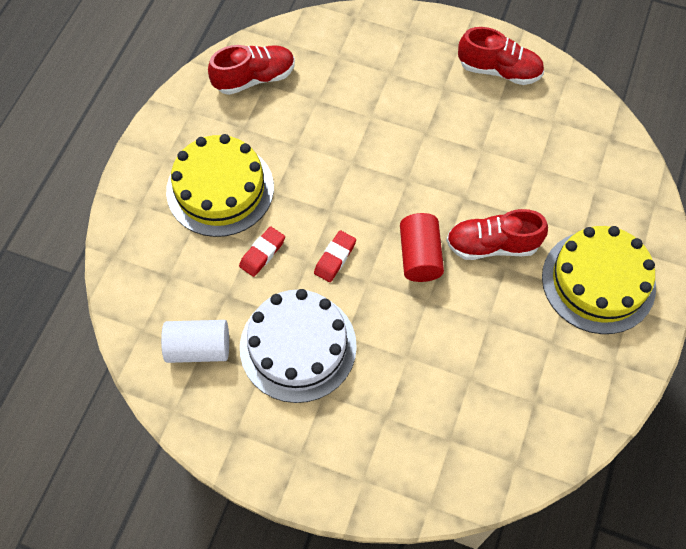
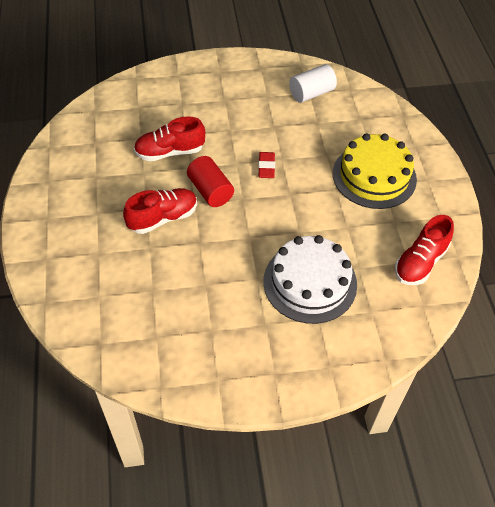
camera: 150 degrees right, 10 degrees down
(262, 253) = (315, 151): red eraser -> none
(298, 346) = (255, 115): white cake -> white cake (310, 282)
(499, 70) = (226, 365): red shoe -> red shoe (170, 152)
(598, 281) = (75, 225): yellow cake -> none

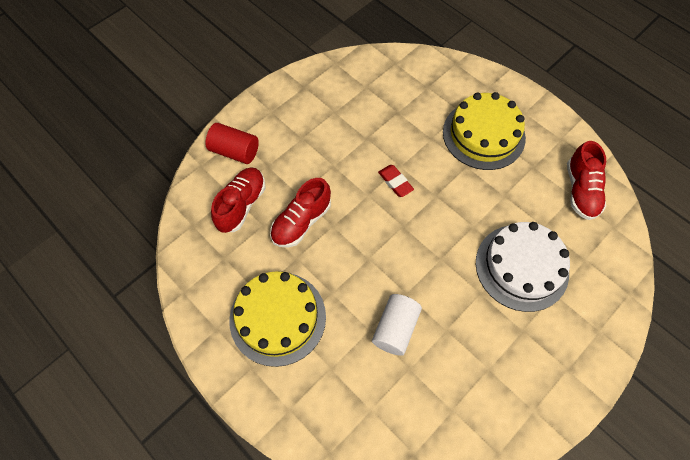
camera: 35 degrees left, 10 degrees up
(94, 200) = (277, 317): none -> yellow cake
(163, 218) = (355, 292): red shoe -> red shoe (241, 205)
(210, 191) = (370, 237): red cylinder -> red cylinder (235, 151)
(311, 93) = (368, 86): white cylinder -> white cylinder (395, 329)

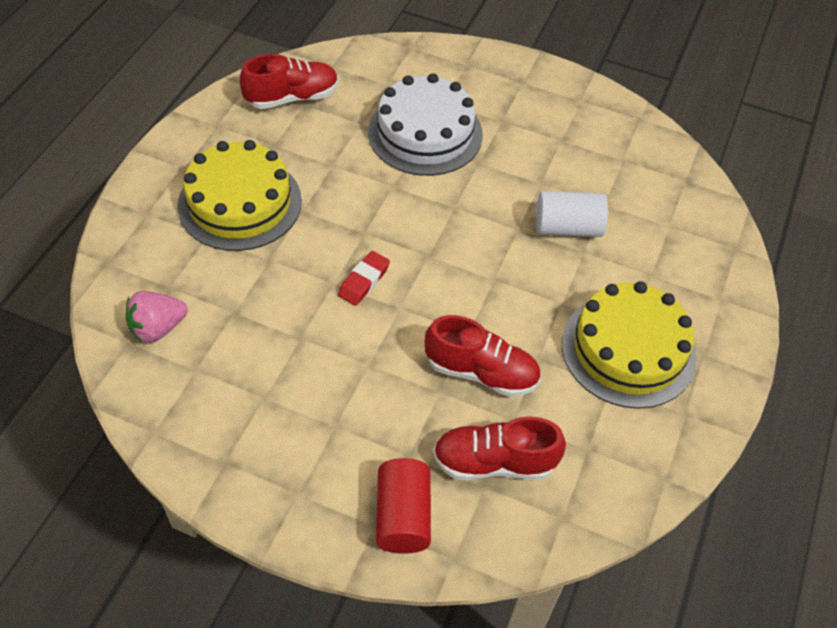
camera: 115 degrees left, 10 degrees down
(400, 76) = (158, 328): none -> pink strawberry

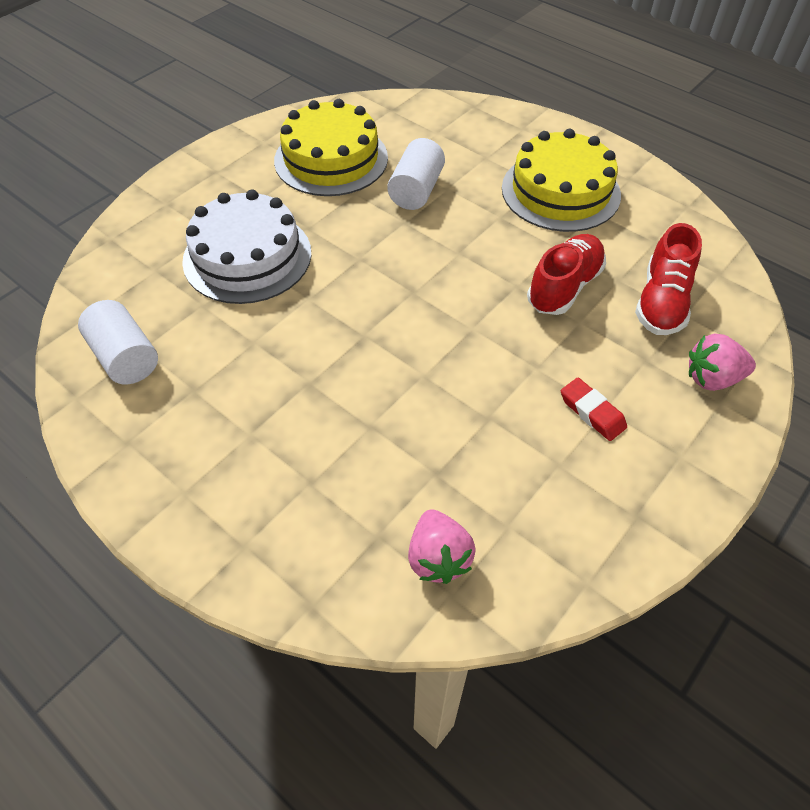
camera: 70 degrees left, 0 degrees up
(240, 203) = (272, 440): yellow cake -> yellow cake (331, 159)
(292, 98) = (125, 357): red shoe -> white cylinder
(364, 281) = (430, 349): red eraser -> red eraser (592, 412)
(403, 516) = (712, 378): red cylinder -> pink strawberry

